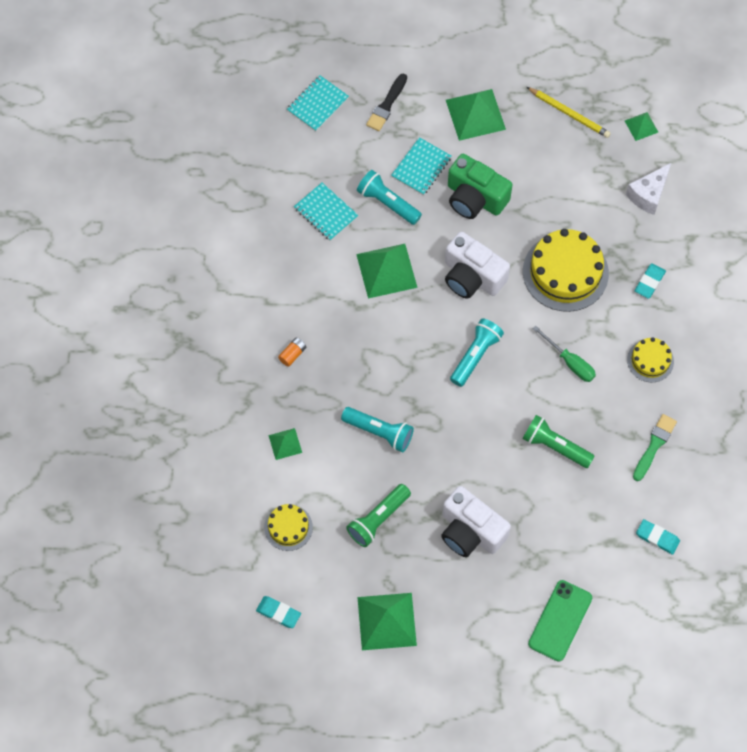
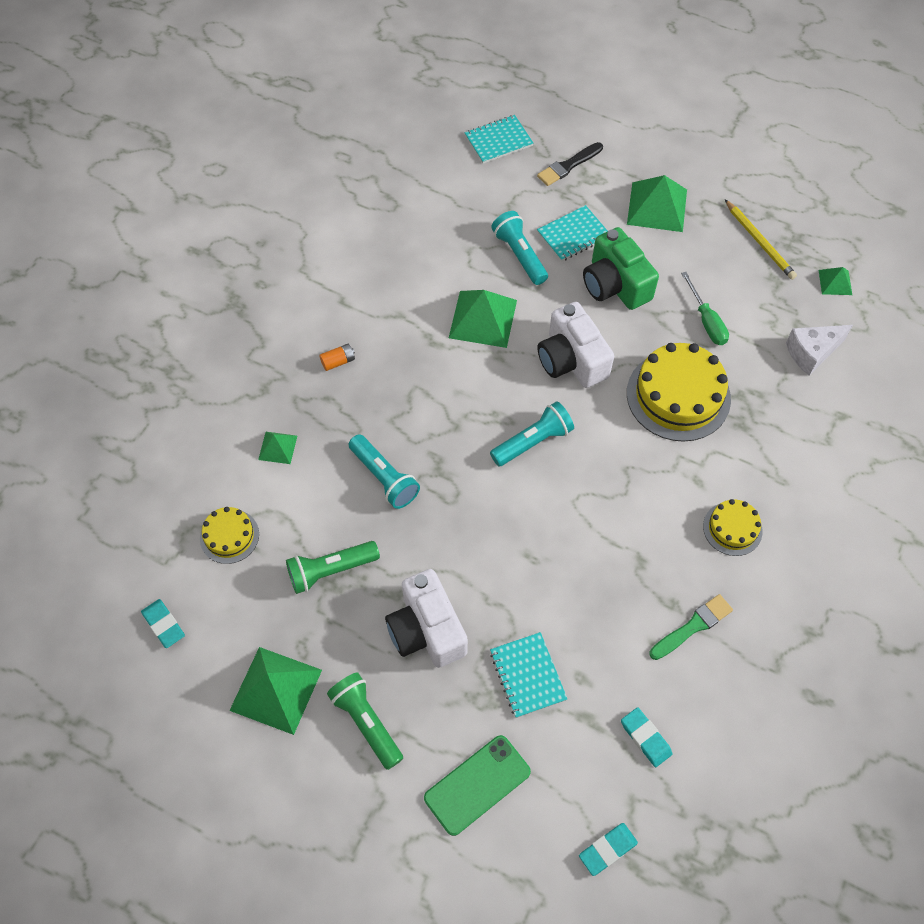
camera: 25 degrees right, 5 degrees down
(326, 212) = (451, 240): turquoise notebook -> turquoise notebook (528, 675)
(555, 446) = (573, 577): green flashlight -> green flashlight (367, 722)
(570, 362) = (636, 492): green screwdriver -> green screwdriver (706, 321)
(649, 282) = (771, 443): turquoise eraser -> turquoise eraser (607, 850)

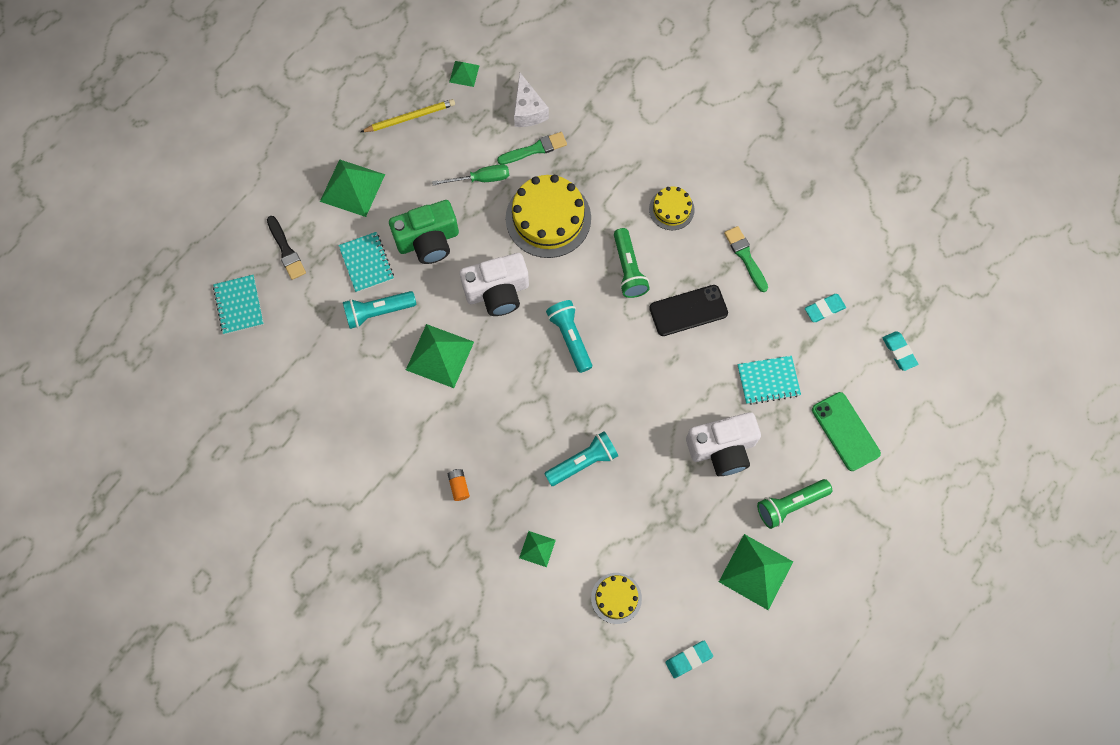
camera: 80 degrees left, 10 degrees up
(330, 570) = (660, 517): green flashlight -> green flashlight (628, 269)
(600, 566) = (688, 310): none -> black phone
(763, 368) = (535, 149): none -> green brush

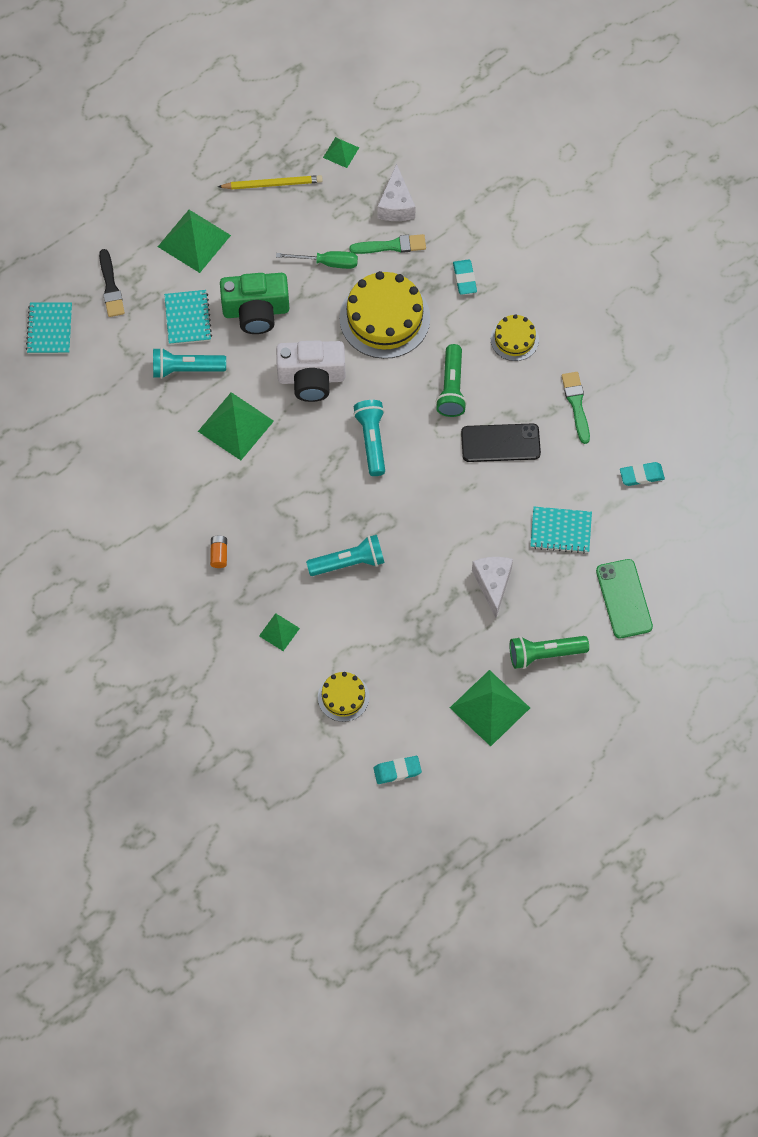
camera: 15 degrees right, 5 degrees down
(722, 448) = (493, 584): white camera -> white cheese
(899, 352) = (705, 536): turquoise eraser -> turquoise eraser (464, 278)

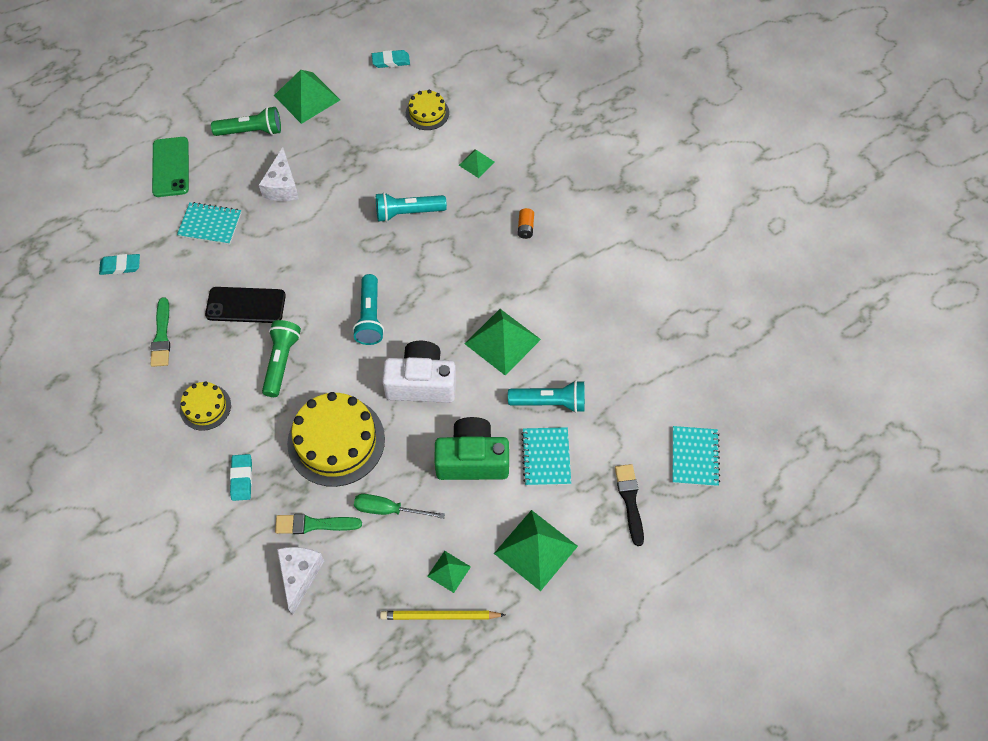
camera: 175 degrees left, 5 degrees down
(341, 152) = (353, 653): green pyramid -> green pyramid (449, 571)

